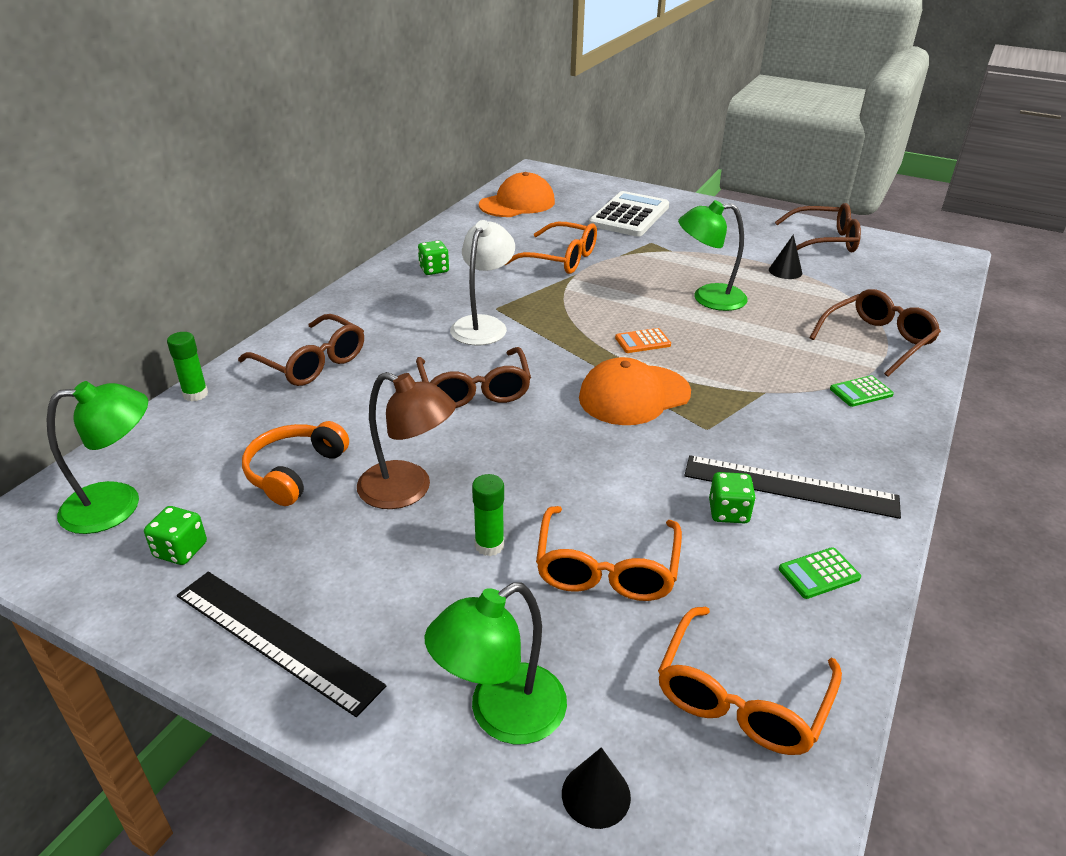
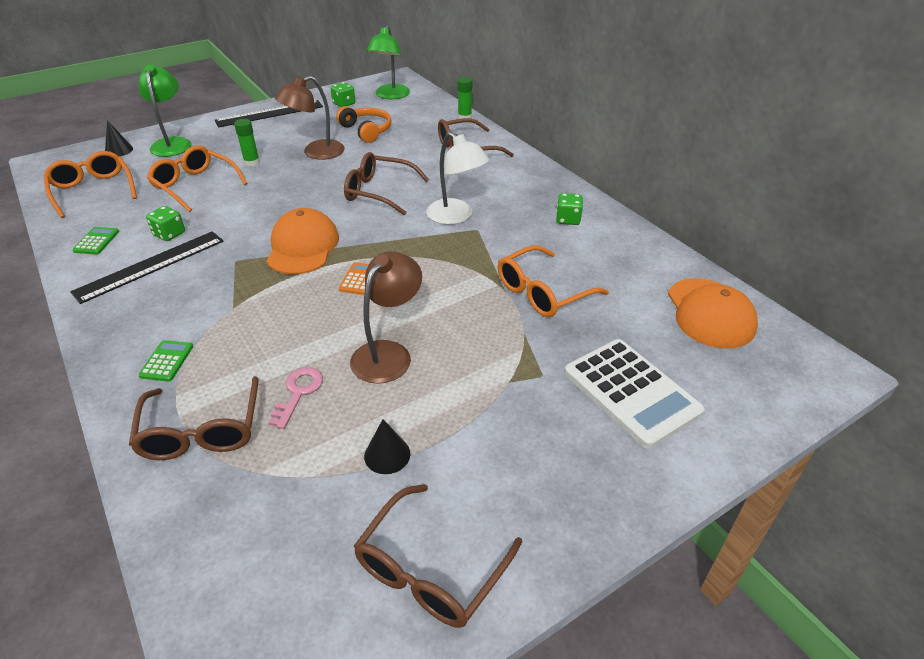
camera: 120 degrees right, 5 degrees up
(708, 298) = (388, 353): green lamp -> brown lamp
(793, 318) = (298, 392): none -> pink key

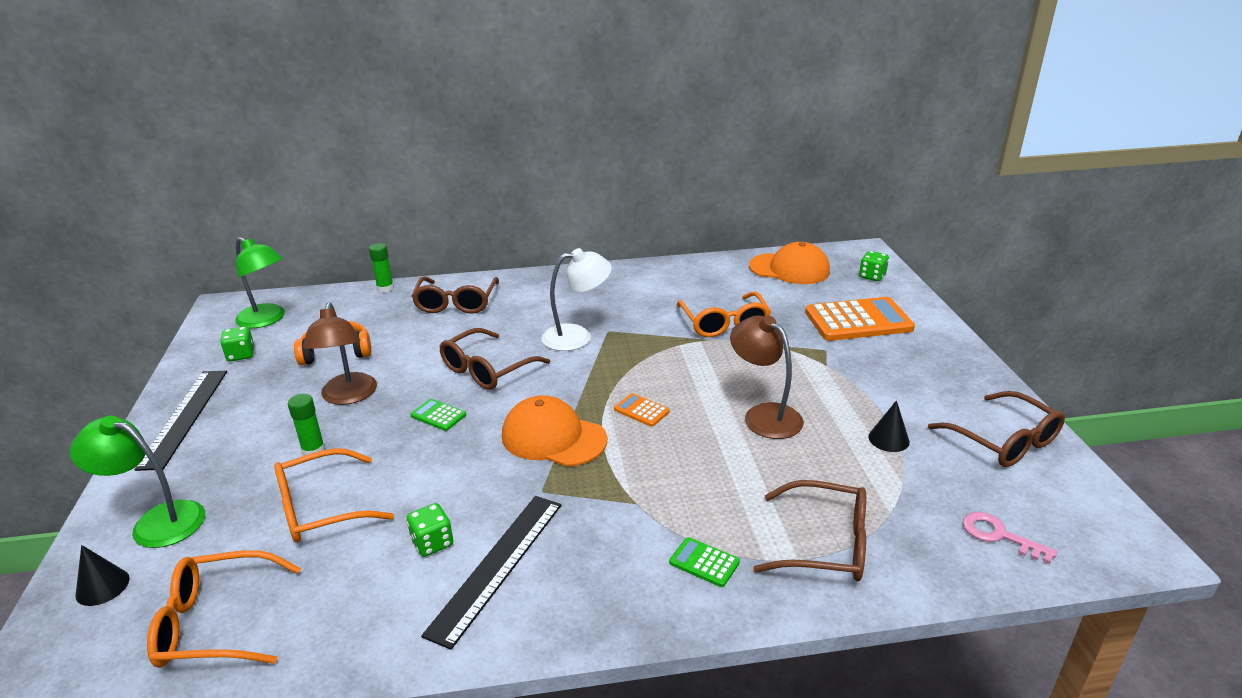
camera: 65 degrees left, 10 degrees down
(96, 241) = (386, 621): green calculator -> green calculator (438, 415)
(150, 265) = (497, 565): black ruler -> black ruler turned 45 degrees clockwise
(298, 392) = (795, 475): pink key -> pink key (999, 535)
(568, 219) = (630, 286): green dice -> green dice (872, 276)
(631, 392) = (858, 321): white calculator -> orange calculator

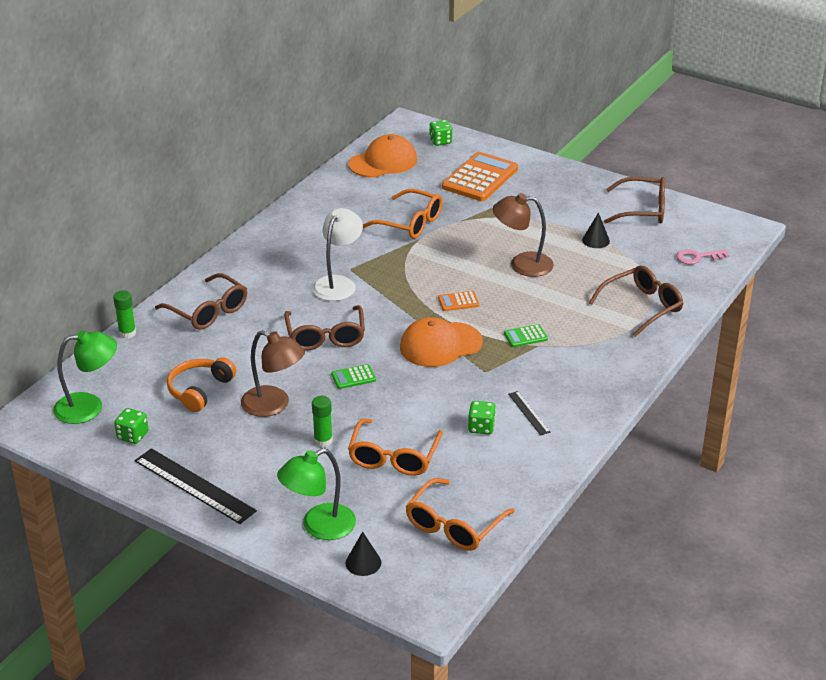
camera: 50 degrees left, 5 degrees up
(497, 565) = (528, 413): black ruler -> black ruler, size x0.50
(704, 562) = (609, 348): green calculator -> green calculator (525, 336)

